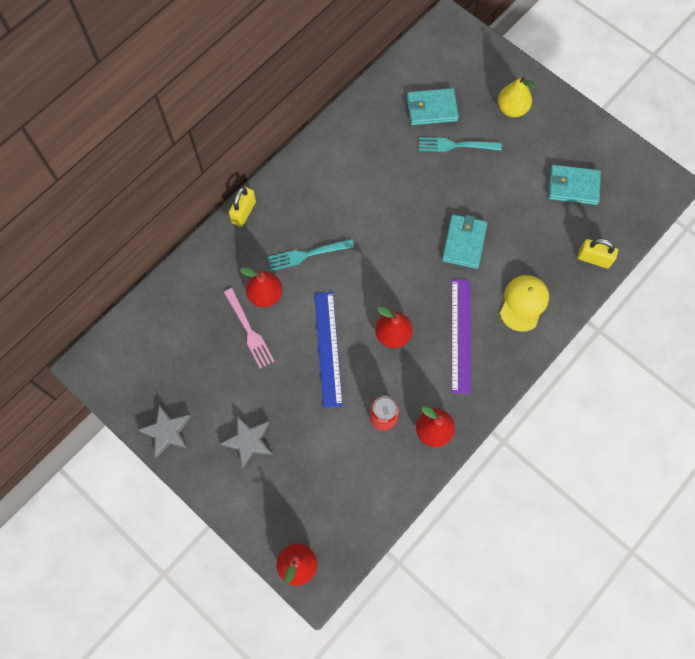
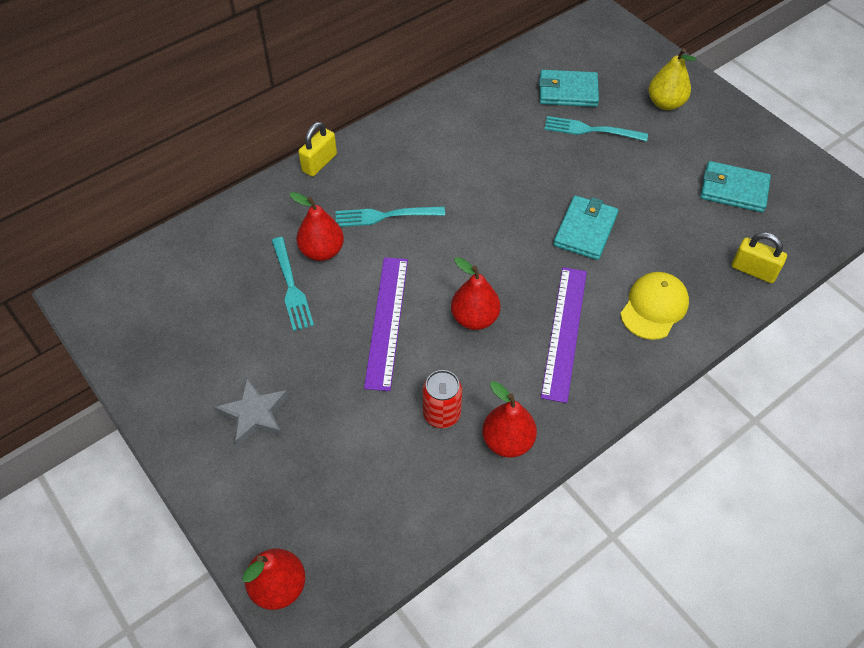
camera: 10 degrees right, 15 degrees down
(167, 432) = (152, 386): grey star -> none
(249, 330) = (291, 286): pink fork -> turquoise fork
(328, 348) = (386, 321): blue ruler -> purple ruler

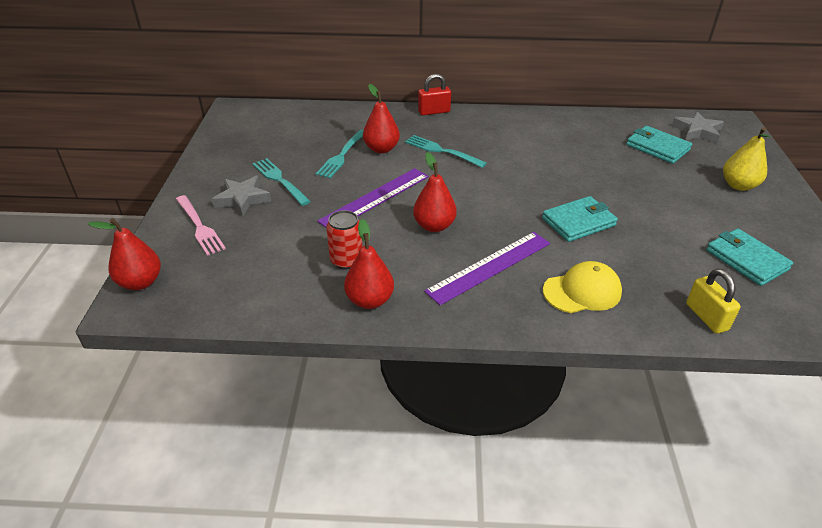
camera: 40 degrees right, 15 degrees down
(253, 480) = (199, 226): none -> pink fork
(319, 163) = (434, 111): yellow padlock -> red padlock
(582, 49) = (697, 131): none -> grey star
(591, 130) = (652, 173): turquoise fork -> turquoise fork (279, 180)

